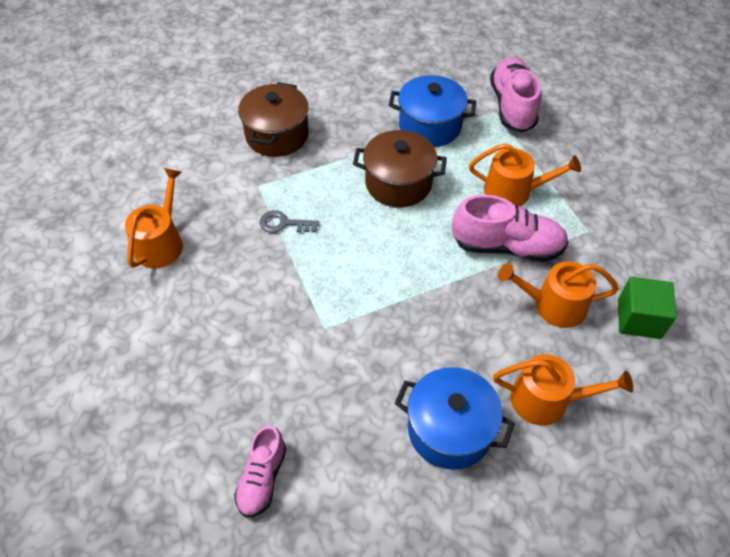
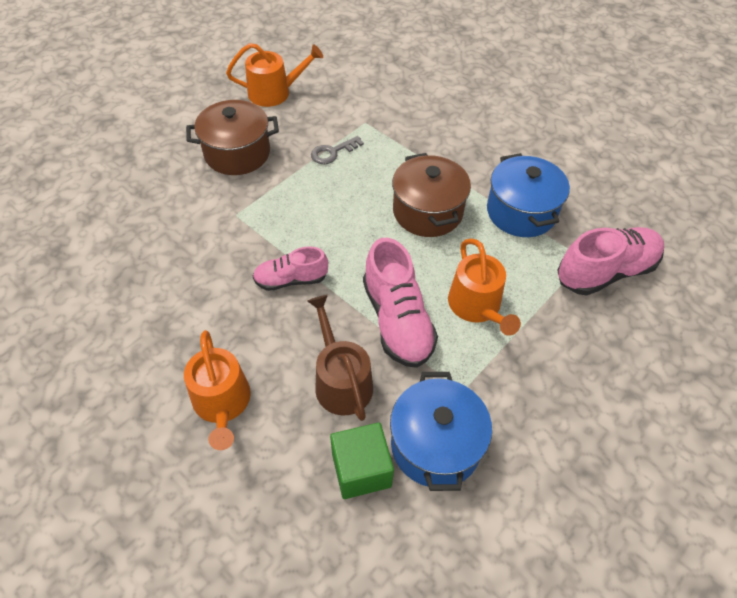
camera: 65 degrees right, 0 degrees up
(262, 478) = (84, 225): pink shoe -> pink shoe (291, 280)
(277, 135) = (430, 113): brown pot -> brown pot (237, 153)
(284, 224) = (333, 152): grey key -> grey key turned 105 degrees counterclockwise
(449, 429) = (164, 332): blue pot -> blue pot (435, 445)
(553, 305) = (341, 381): orange watering can -> brown watering can

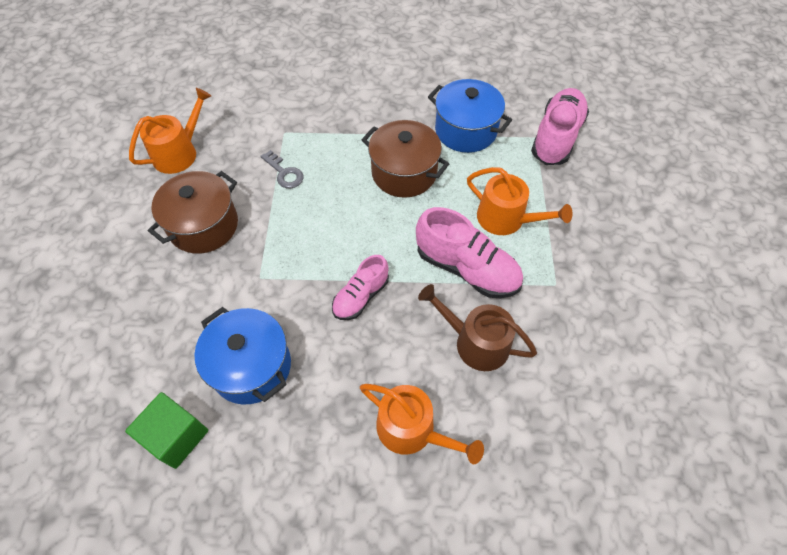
camera: 40 degrees left, 5 degrees up
(333, 152) = (284, 173): grey key -> grey key turned 60 degrees counterclockwise
(361, 470) = (552, 391): green cube -> green cube (176, 436)
(435, 445) = (577, 334): blue pot -> blue pot (251, 366)

